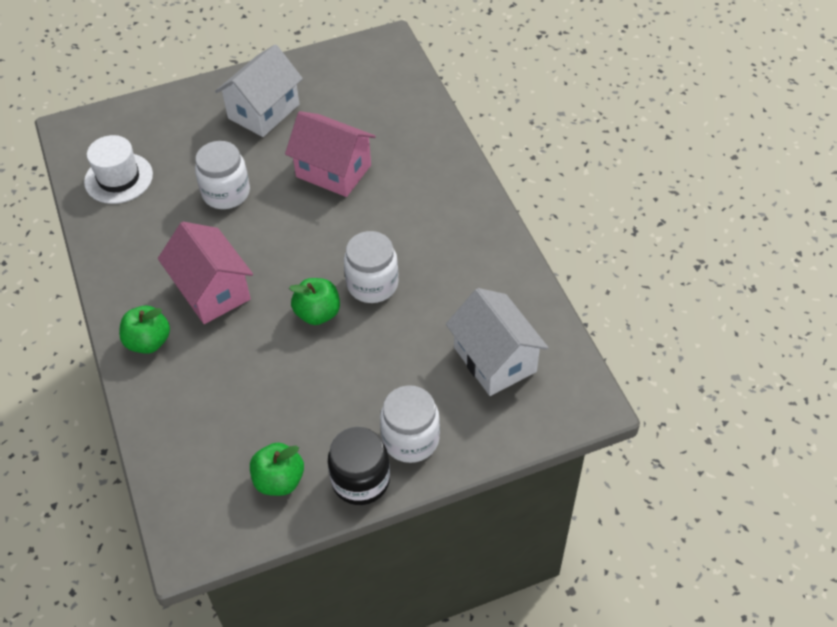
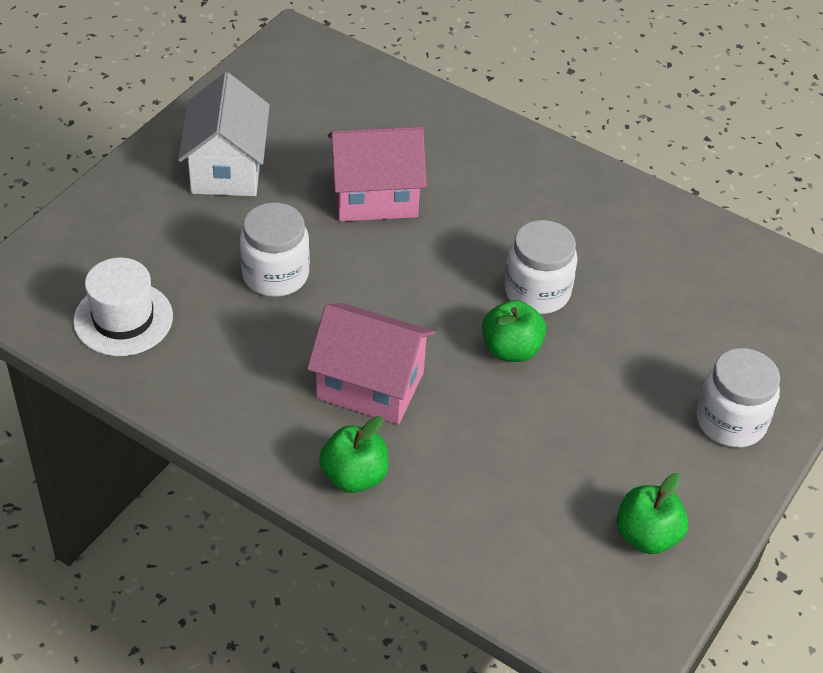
camera: 40 degrees left, 5 degrees down
(360, 480) = (725, 488): black jar -> none
(495, 359) = (730, 303): white house -> none

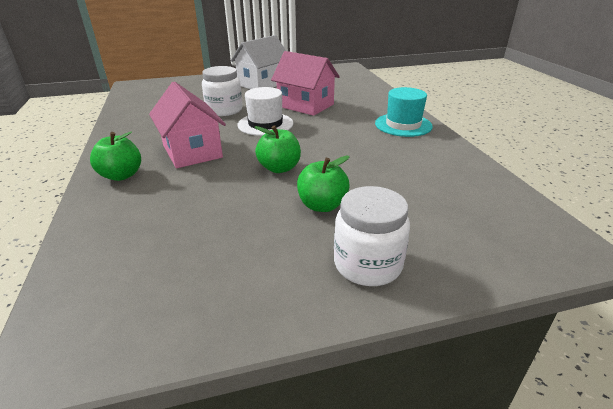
camera: 45 degrees right, 15 degrees down
(123, 319) = (151, 102): white hat -> white hat (265, 124)
(537, 292) = (330, 155): white jar -> none
(549, 177) = (403, 125): none -> turquoise hat
(647, 536) = (202, 292): green apple -> green apple (322, 205)

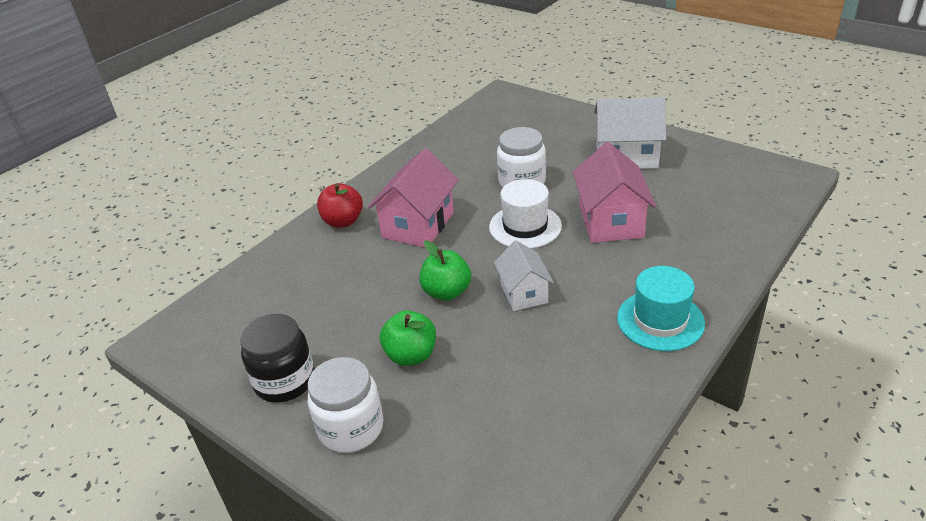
camera: 55 degrees right, 5 degrees up
(121, 175) = (343, 221): green apple -> red apple
(261, 280) = (284, 381): none -> black jar
(323, 147) = (523, 293): none -> white house

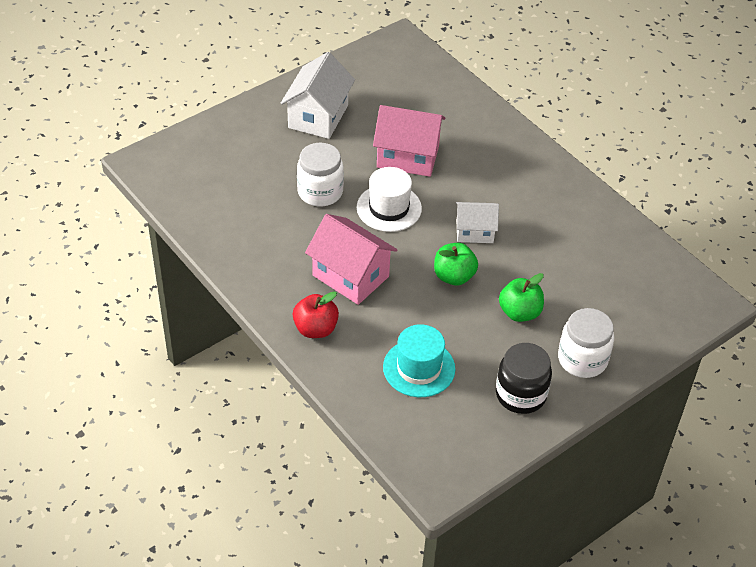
camera: 80 degrees left, 10 degrees up
(660, 320) = (534, 170): turquoise hat -> turquoise hat (419, 368)

